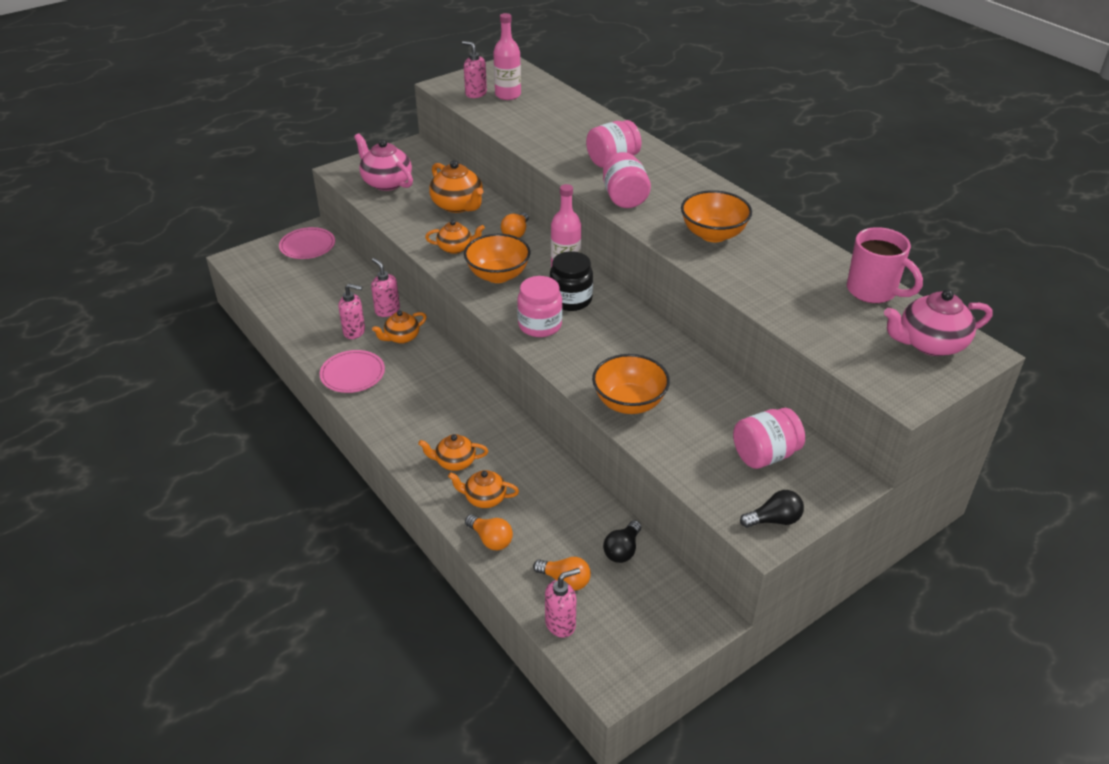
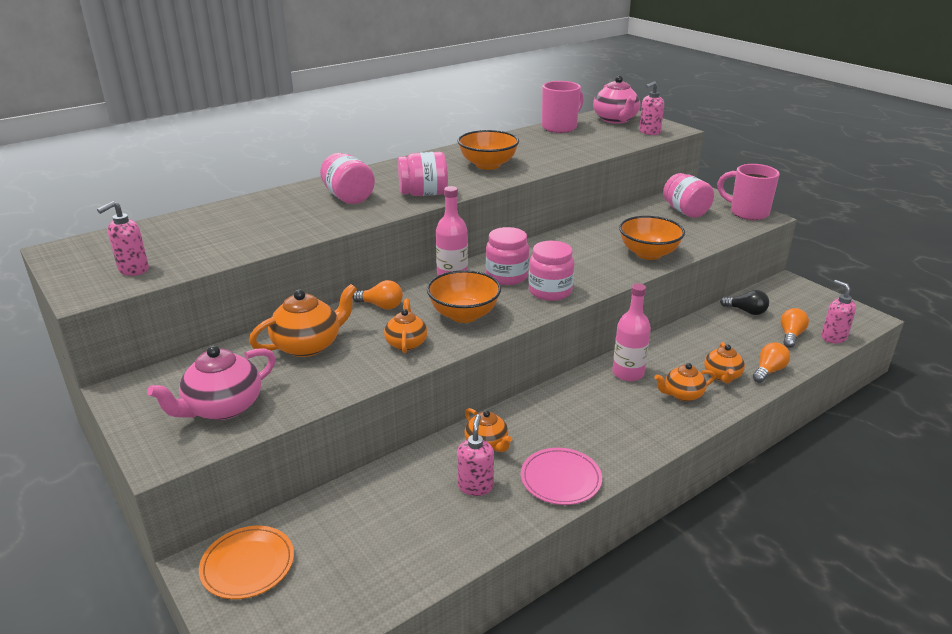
camera: 90 degrees left, 10 degrees down
(307, 246) = (247, 565): pink plate -> orange plate
(387, 310) = (431, 460): pink soap dispenser -> pink soap dispenser (649, 132)
(455, 462) = (682, 394): orange teapot -> orange teapot turned 75 degrees clockwise
(508, 95) = (153, 249): pink bottle -> pink bottle (628, 373)
(571, 300) = (506, 276): black jar -> pink jar
(774, 520) = (747, 212): black light bulb -> pink mug

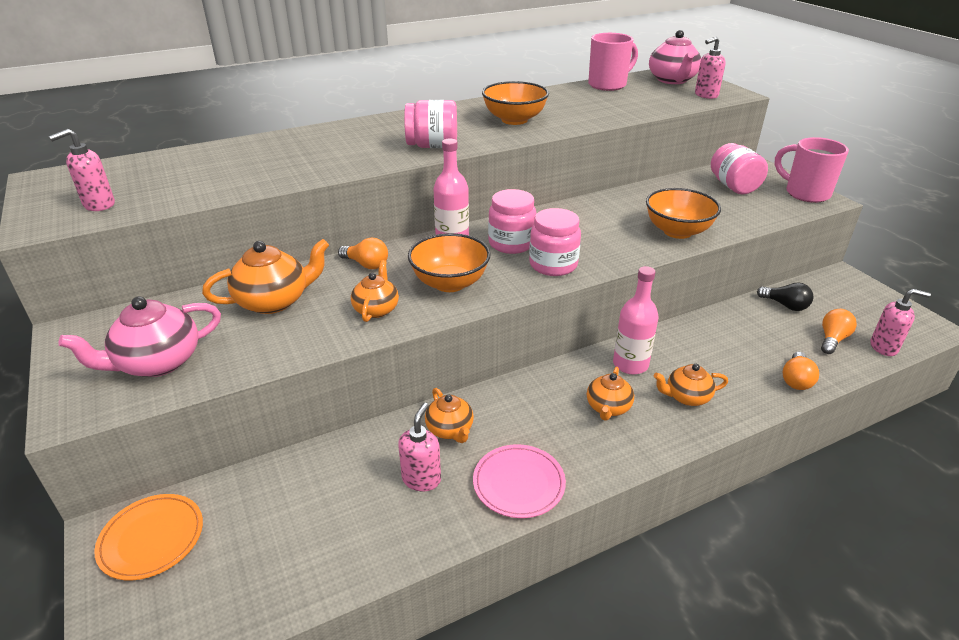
camera: 10 degrees right, 5 degrees up
(348, 197) = (353, 144): pink jar -> none
(722, 375) = (739, 379): orange teapot -> orange teapot (608, 407)
(768, 371) = (796, 380): orange light bulb -> orange light bulb turned 150 degrees clockwise
(833, 337) = (884, 347): pink soap dispenser -> pink soap dispenser turned 120 degrees clockwise

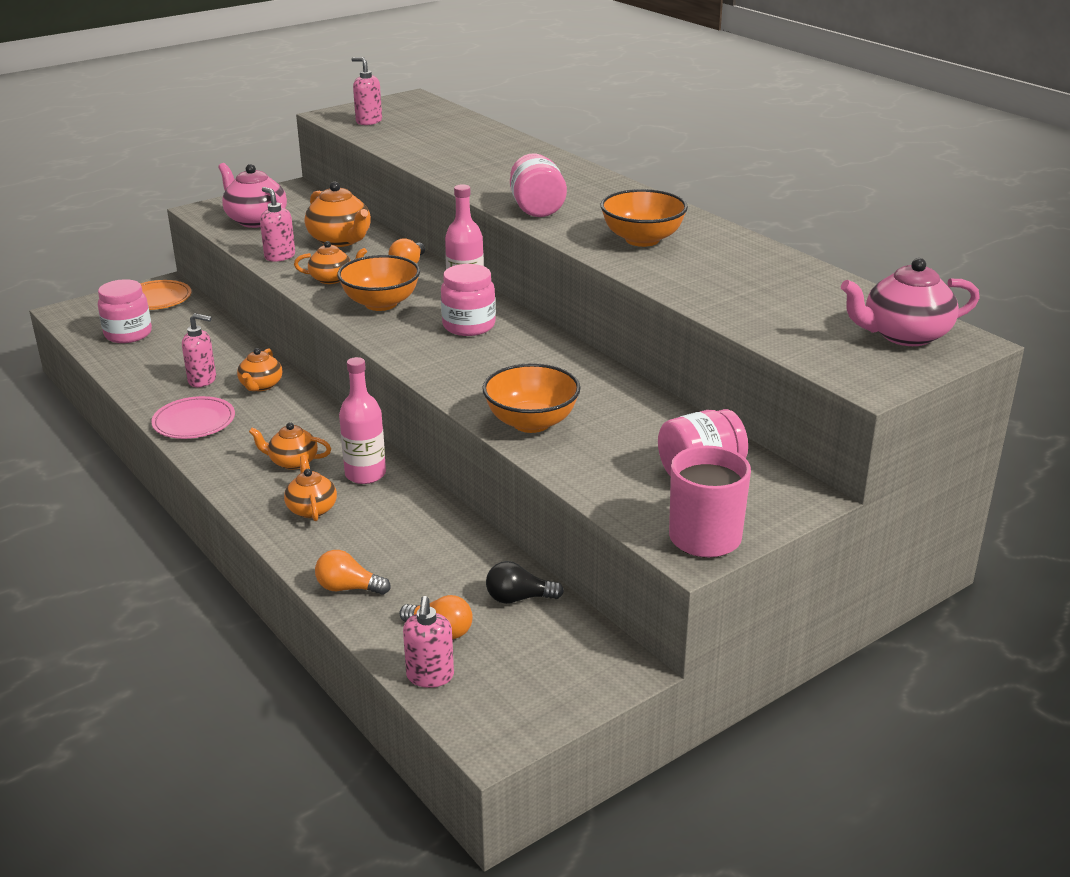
camera: 80 degrees right, 5 degrees down
(450, 429) = (261, 386): orange teapot -> orange teapot turned 45 degrees counterclockwise
(553, 265) = (427, 350): pink jar -> pink jar (128, 334)
(608, 85) = (836, 289): pink mug -> none
(706, 95) = (840, 359): pink soap dispenser -> pink soap dispenser (279, 256)
(785, 305) = (518, 598): black light bulb -> black light bulb turned 60 degrees clockwise

